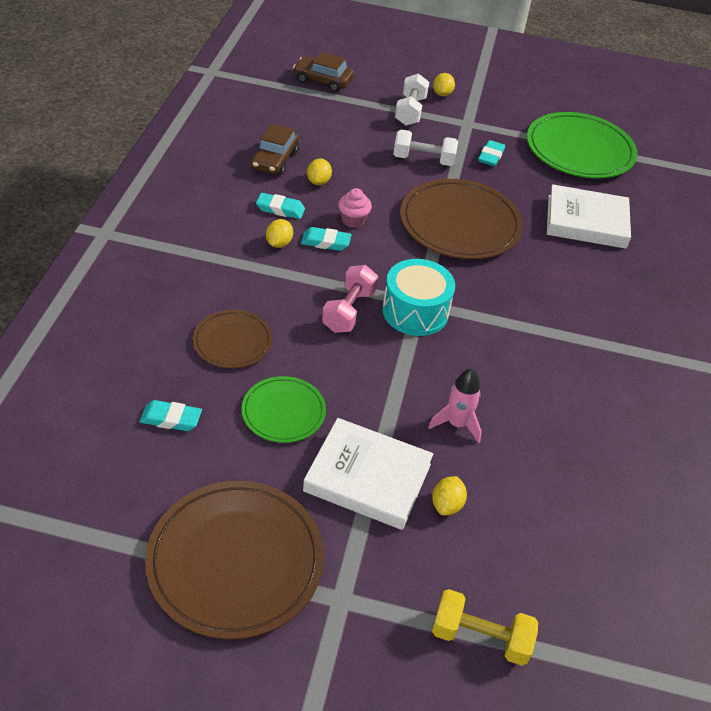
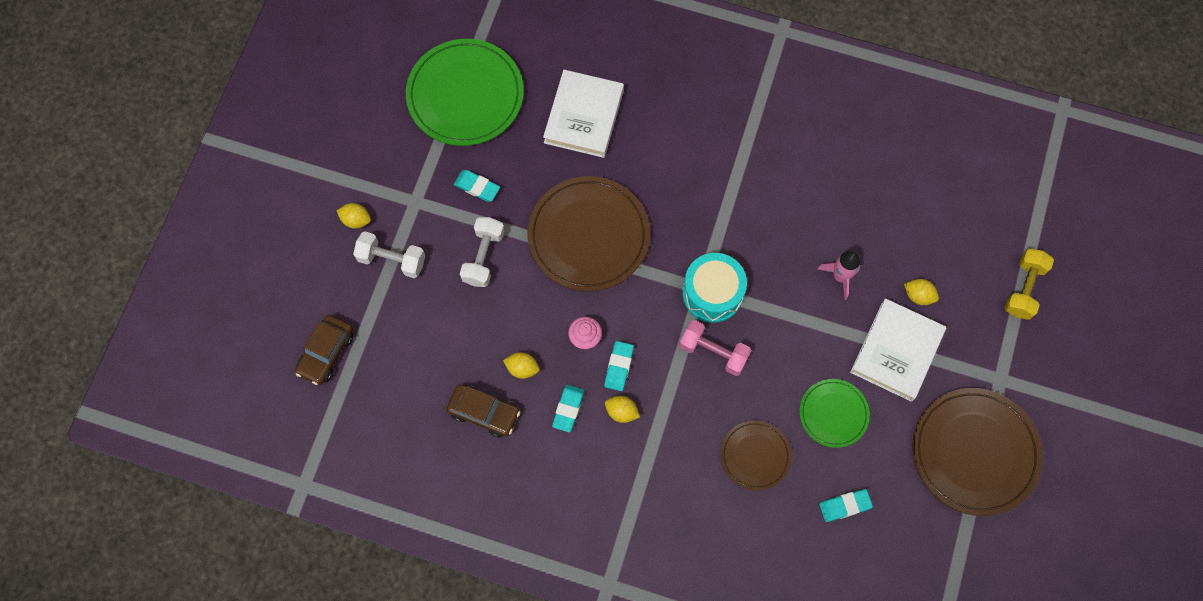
camera: 80 degrees left, 25 degrees up
(171, 419) = (845, 506): turquoise eraser -> turquoise eraser turned 60 degrees clockwise

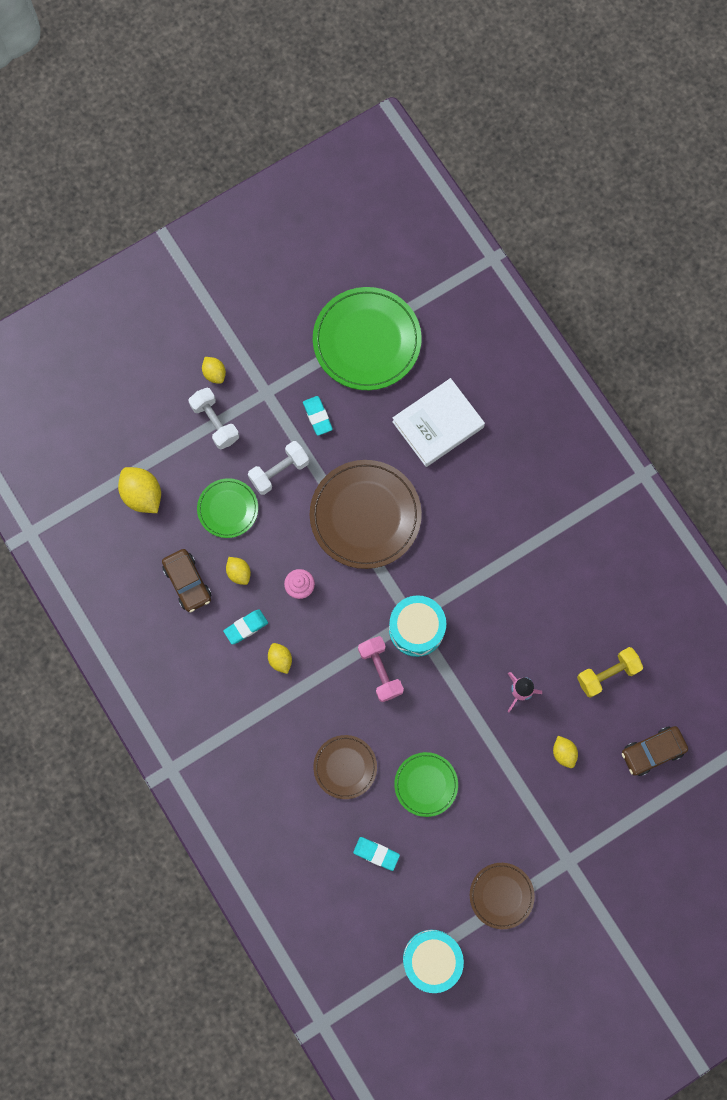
camera: 40 degrees right, 5 degrees up
(326, 353) = (118, 453): brown car -> brown car (652, 751)
(379, 370) = (142, 495): none -> yellow lemon
(465, 323) = (228, 509): none -> green plate
(619, 367) = (305, 627): turquoise eraser -> none
(896, 351) = (511, 779): white book -> none
(968, 554) = (432, 959): none -> turquoise drum
(974, 452) = (501, 895): brown plate -> brown plate, size x0.55
(1023, 289) = (646, 812): yellow dumbbell -> yellow dumbbell (607, 674)

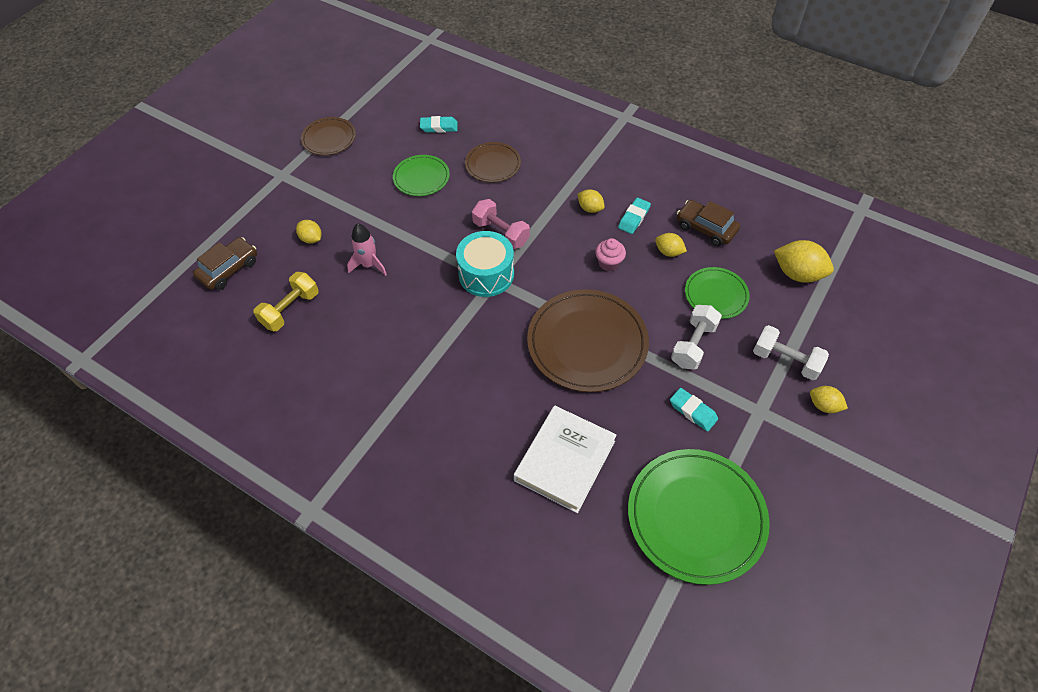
camera: 155 degrees right, 20 degrees down
(432, 959) = (367, 90): turquoise drum -> none

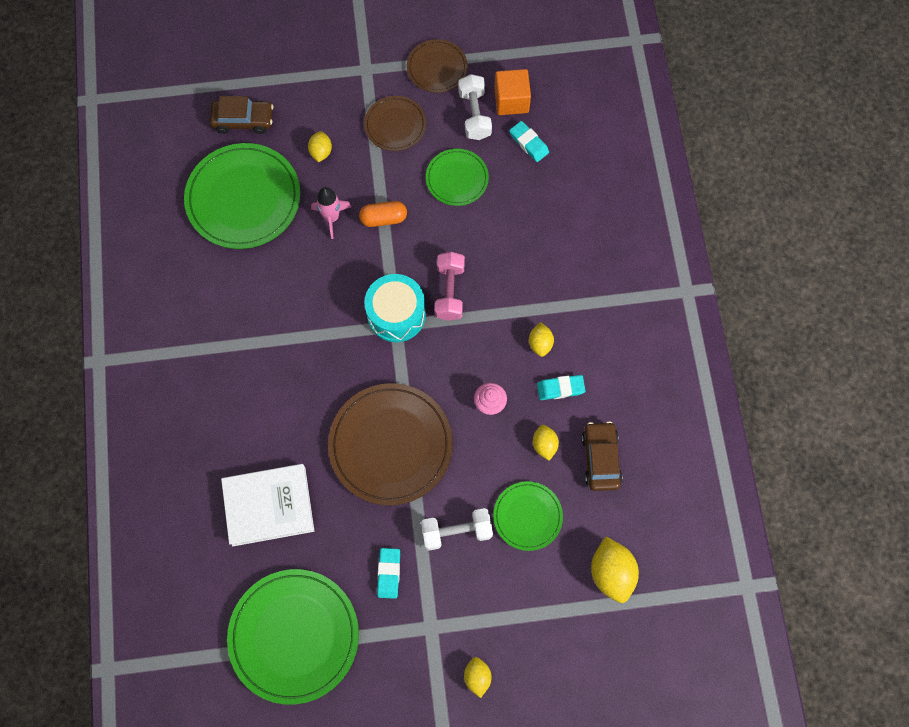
camera: 50 degrees right, 15 degrees up
(290, 309) = (243, 198): yellow dumbbell -> green plate
(399, 117) = (511, 101): none -> orange cube
(404, 235) = (383, 218): none -> orange capsule
(493, 164) = (523, 223): brown plate -> brown plate (395, 125)
(785, 360) = (501, 618): white dumbbell -> white dumbbell (474, 115)

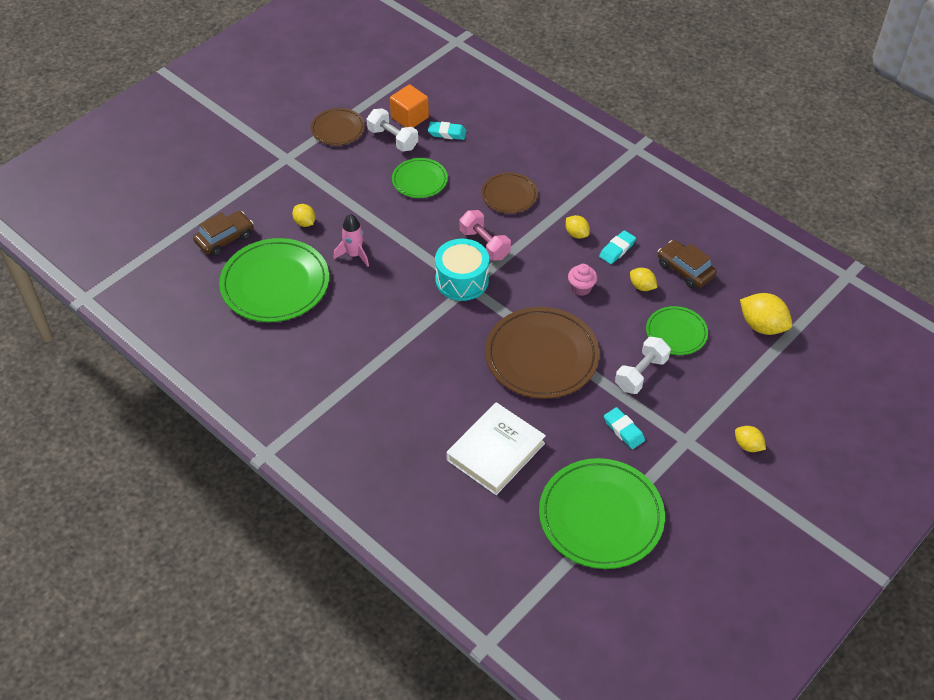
camera: 40 degrees left, 20 degrees down
(383, 218) = (392, 232): orange capsule -> none
(395, 125) = (343, 176): brown plate -> brown plate (509, 195)

